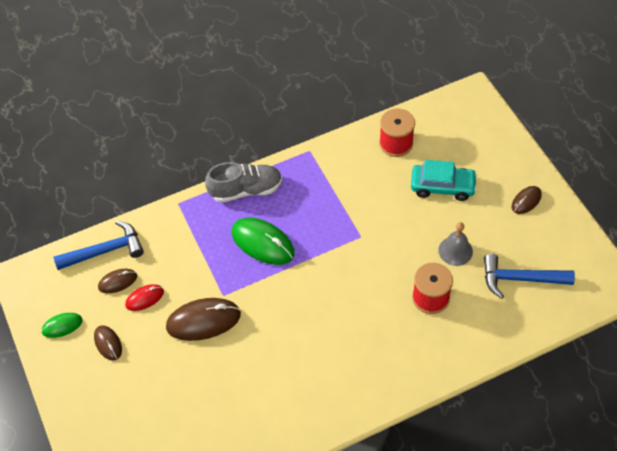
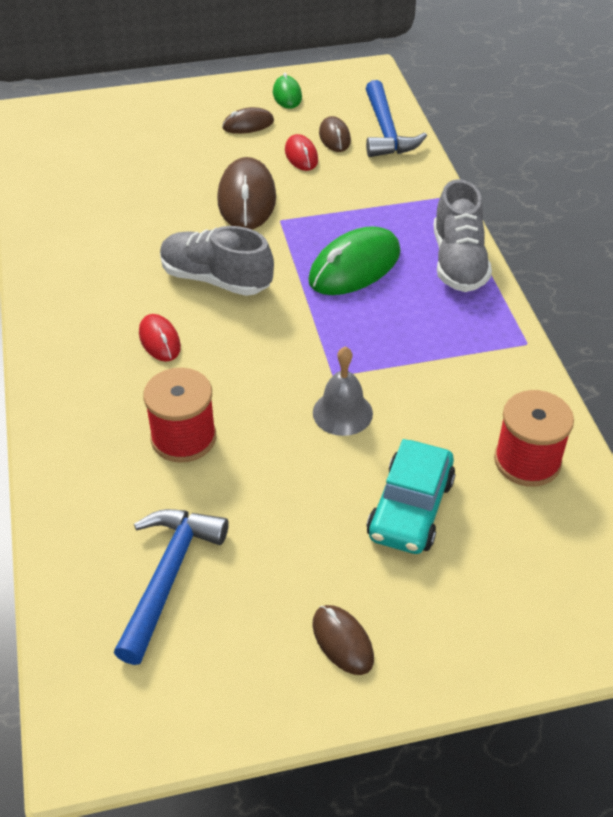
camera: 100 degrees right, 10 degrees down
(293, 317) = (216, 279): none -> grey shoe
(358, 333) = (159, 340): none -> red mouse
(455, 251) = (263, 493): grey bell -> grey bell (342, 413)

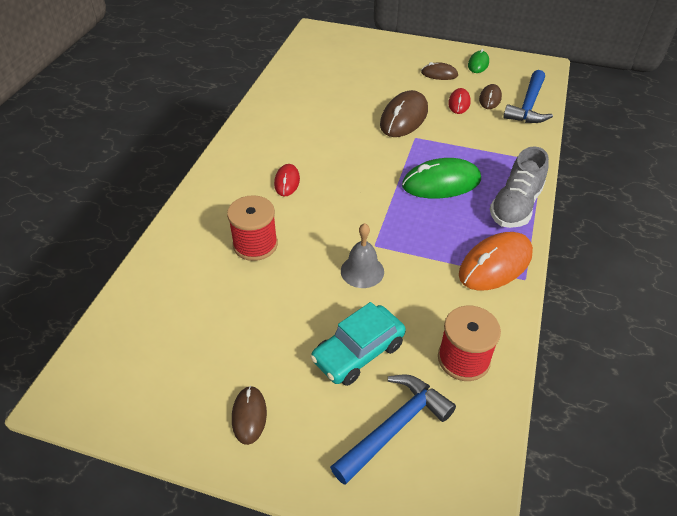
camera: 30 degrees right, 0 degrees up
(168, 577) = (182, 323): blue hammer -> blue hammer (394, 427)
(216, 279) = (347, 159): grey shoe -> none
(485, 340) = (495, 264): none -> orange mouse

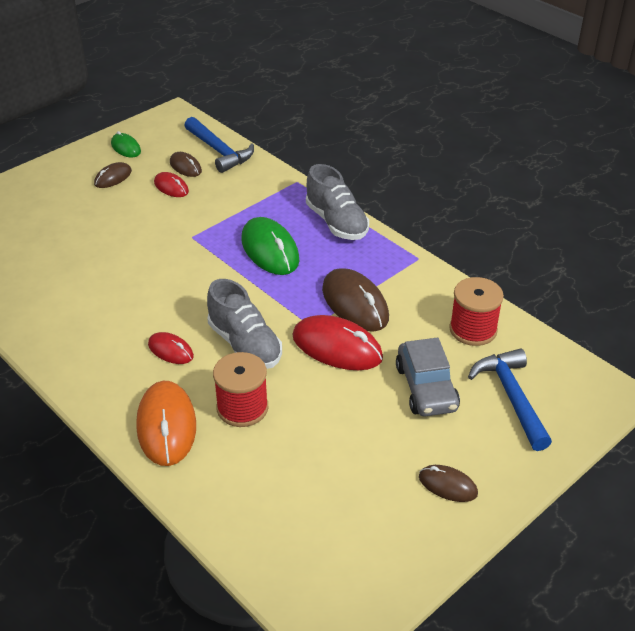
camera: 60 degrees left, 5 degrees down
(322, 216) = (245, 345): none -> grey shoe
(358, 352) = (426, 388): turquoise car -> grey car
(362, 271) = (337, 347): grey bell -> red mouse
(404, 118) = (155, 230): brown mouse -> brown mouse (355, 303)
(441, 183) = (270, 250): green mouse -> green mouse turned 45 degrees counterclockwise
(495, 264) = (391, 266): orange mouse -> orange mouse (166, 426)

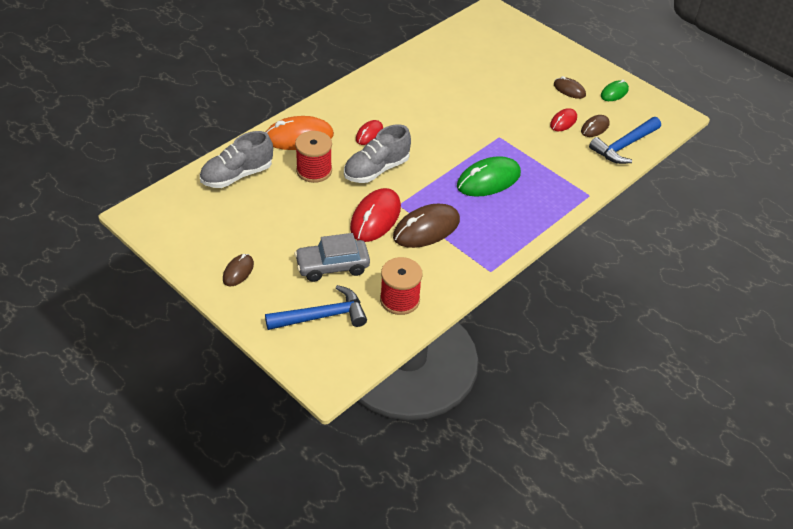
camera: 85 degrees right, 5 degrees up
(336, 222) = (532, 220): grey shoe -> grey shoe (237, 175)

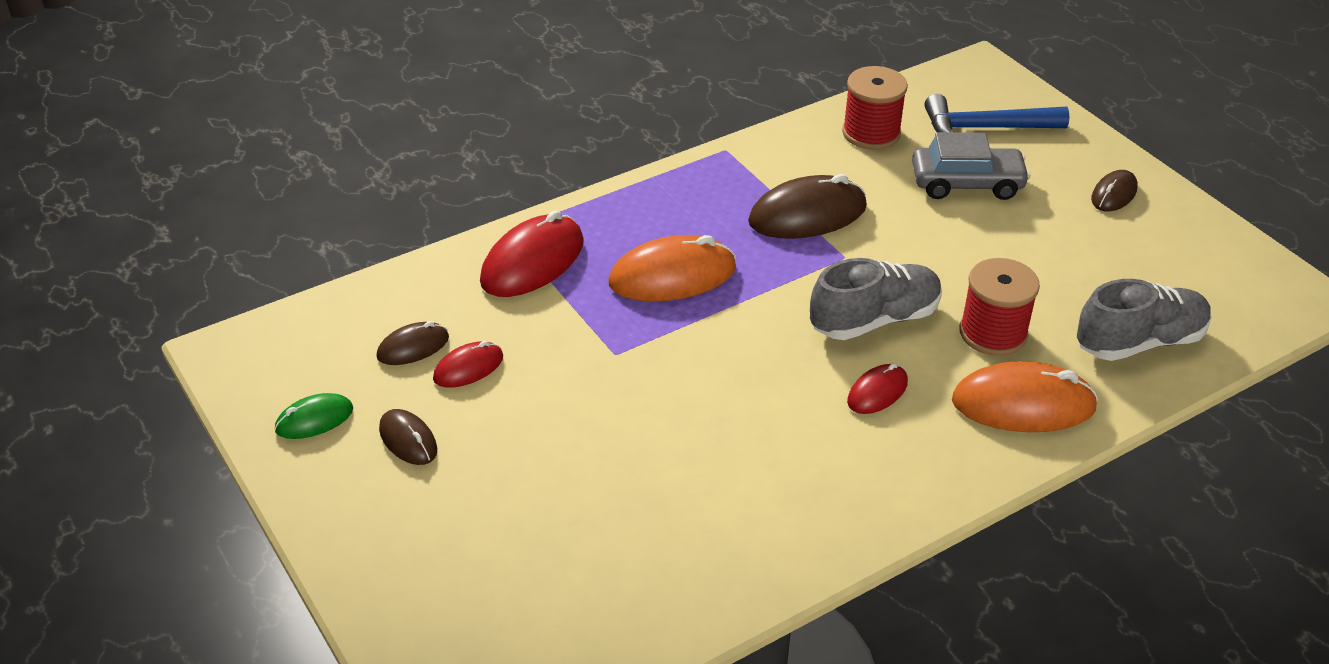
camera: 165 degrees left, 5 degrees down
(375, 218) = (889, 241): red mouse -> red mouse (532, 262)
(488, 180) = (672, 276): green mouse -> orange mouse
(624, 146) = (383, 304): blue hammer -> none

